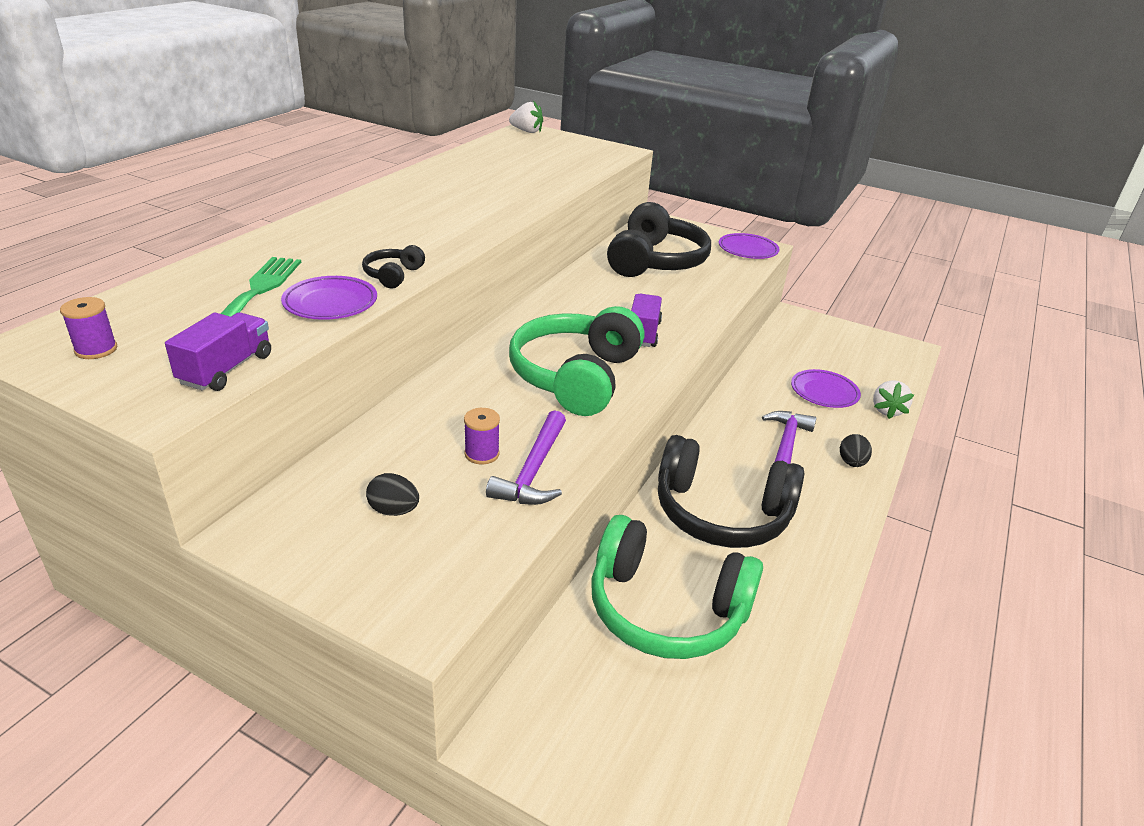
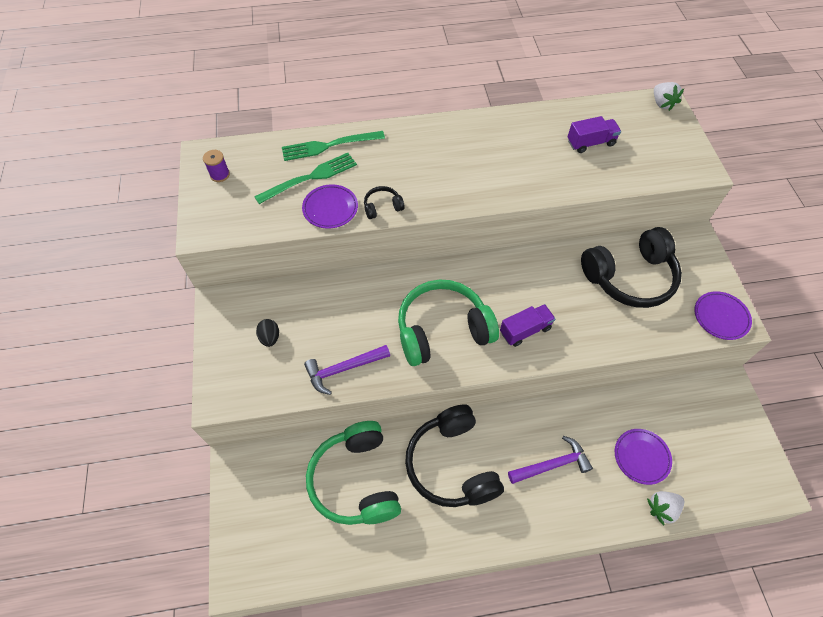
camera: 55 degrees right, 25 degrees up
(226, 369) = (244, 225): purple truck -> purple truck (590, 143)
(234, 264) = (328, 146): none -> green fork
(482, 454) = (337, 339): purple spool -> none
(851, 463) = (572, 513): black egg -> none

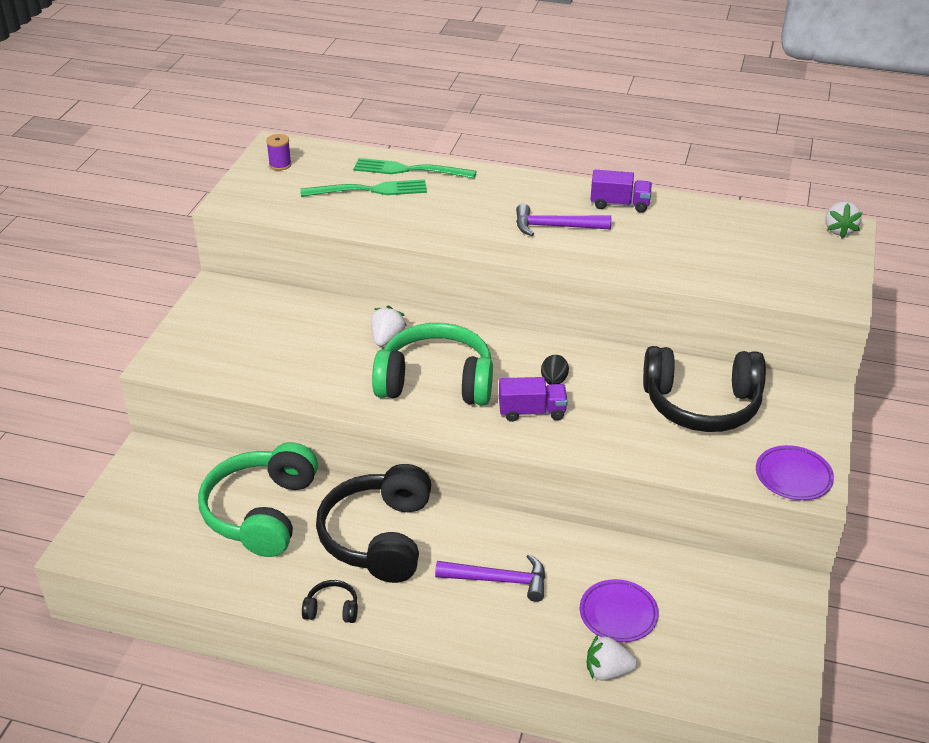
camera: 25 degrees right, 20 degrees down
(270, 338) = (246, 331): black egg -> black egg (554, 381)
(330, 209) = (371, 219): purple plate -> none
(344, 369) = (303, 380): purple hammer -> purple hammer (555, 227)
(382, 207) = (427, 232): black headphones -> black headphones (332, 609)
(382, 302) = (387, 339): none -> white strawberry
(590, 143) = (714, 242): purple truck -> purple truck (619, 204)

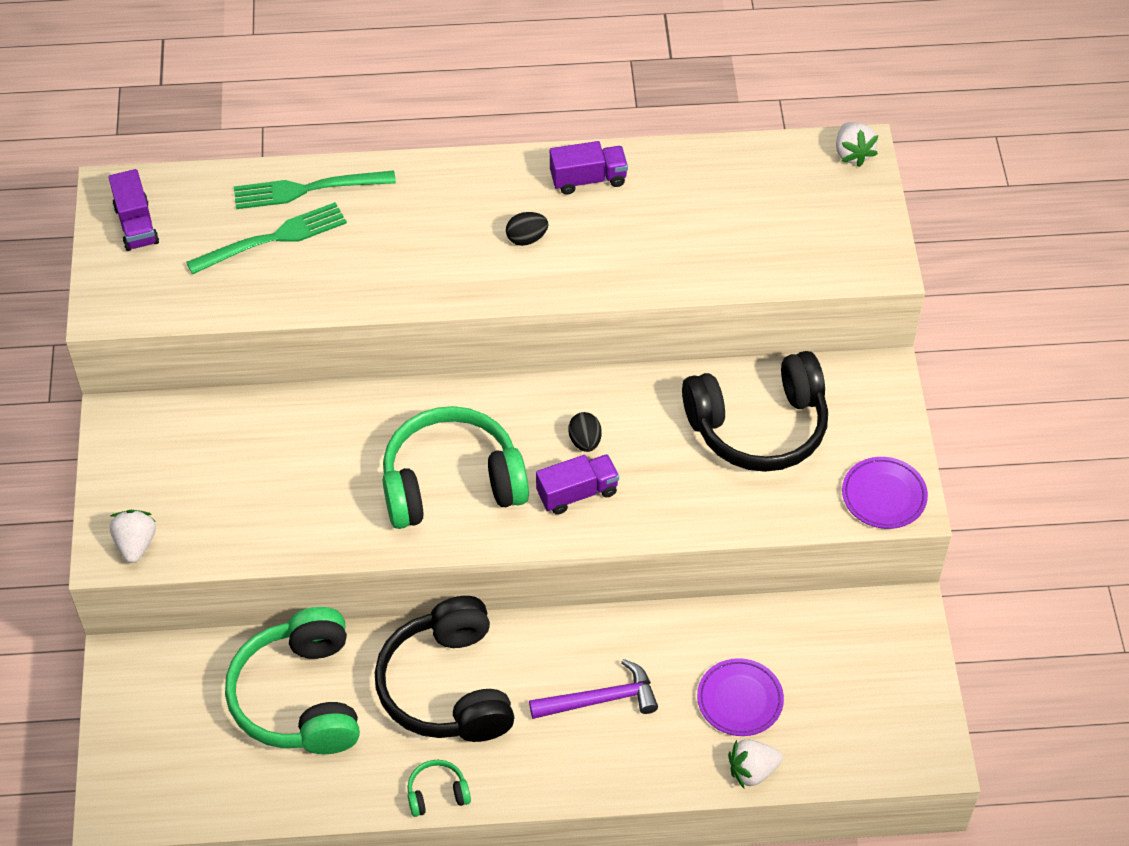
camera: 20 degrees left, 15 degrees up
(280, 165) = (136, 225): purple spool -> purple truck
(332, 609) = (437, 793): black headphones -> green headphones
(387, 339) = (366, 436): white strawberry -> white strawberry (135, 544)
(555, 227) = (526, 238): purple hammer -> black egg

